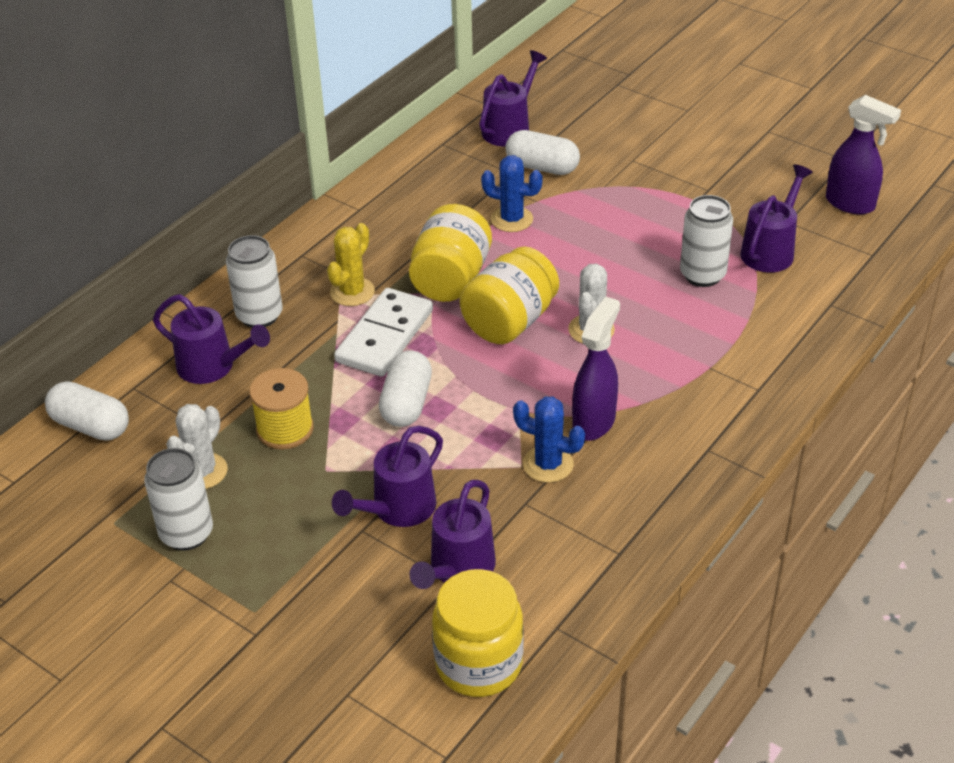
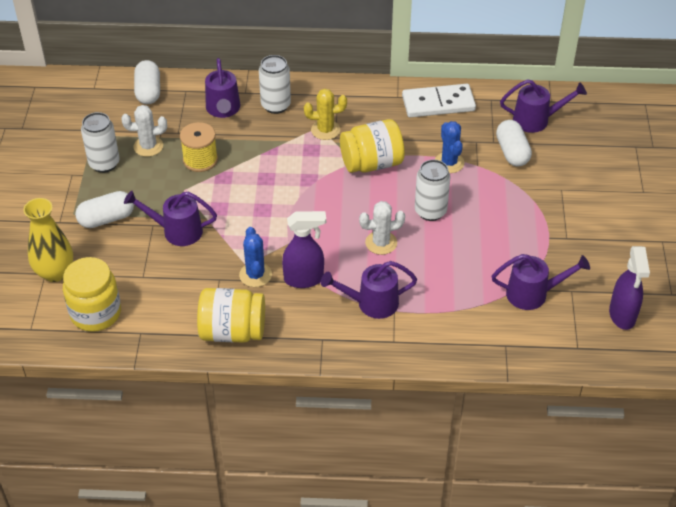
camera: 55 degrees right, 5 degrees up
(356, 681) = (55, 272): none -> yellow vase
(384, 336) = (301, 160): white domino -> white domino (438, 103)
(406, 403) = (256, 195): white capsule -> white capsule (106, 219)
(457, 570) = (152, 275): purple watering can -> purple watering can (371, 303)
(510, 321) = (357, 205): yellow jar -> yellow jar (232, 331)
(702, 275) = (477, 271): white can -> white can (430, 211)

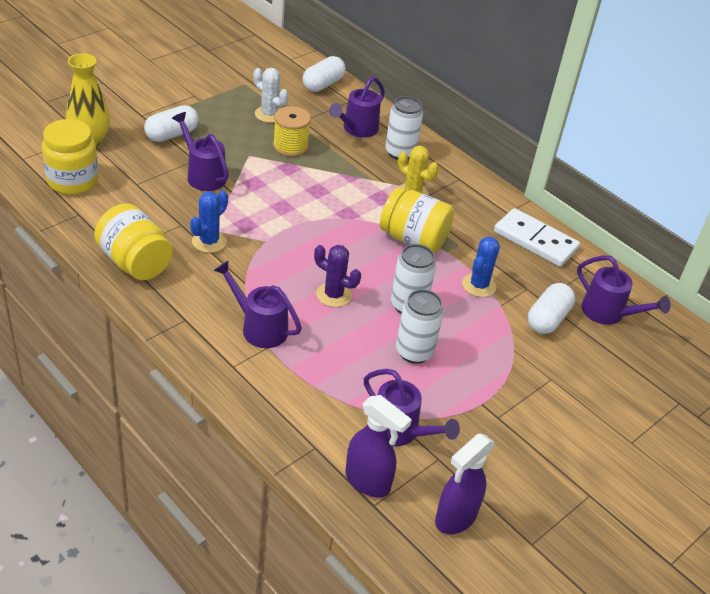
camera: 40 degrees right, 5 degrees down
(104, 163) = (224, 104): white can -> white can (414, 352)
(106, 219) = (172, 135): white capsule -> white capsule turned 60 degrees counterclockwise
(304, 279) = (238, 272): purple spray bottle -> purple spray bottle (368, 482)
(381, 243) = (333, 295): white cactus -> purple cactus

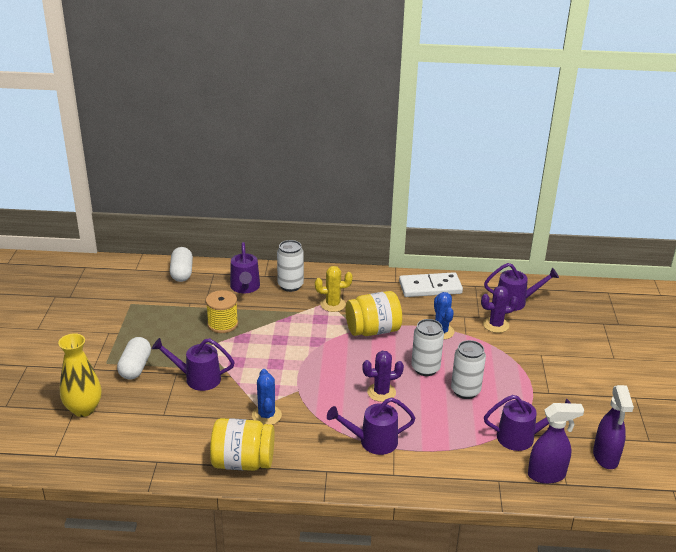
camera: 40 degrees left, 10 degrees down
(73, 181) = (117, 444): yellow jar -> none
(269, 114) = (178, 313): white cactus -> none
(548, 319) = (496, 325): white capsule -> purple cactus

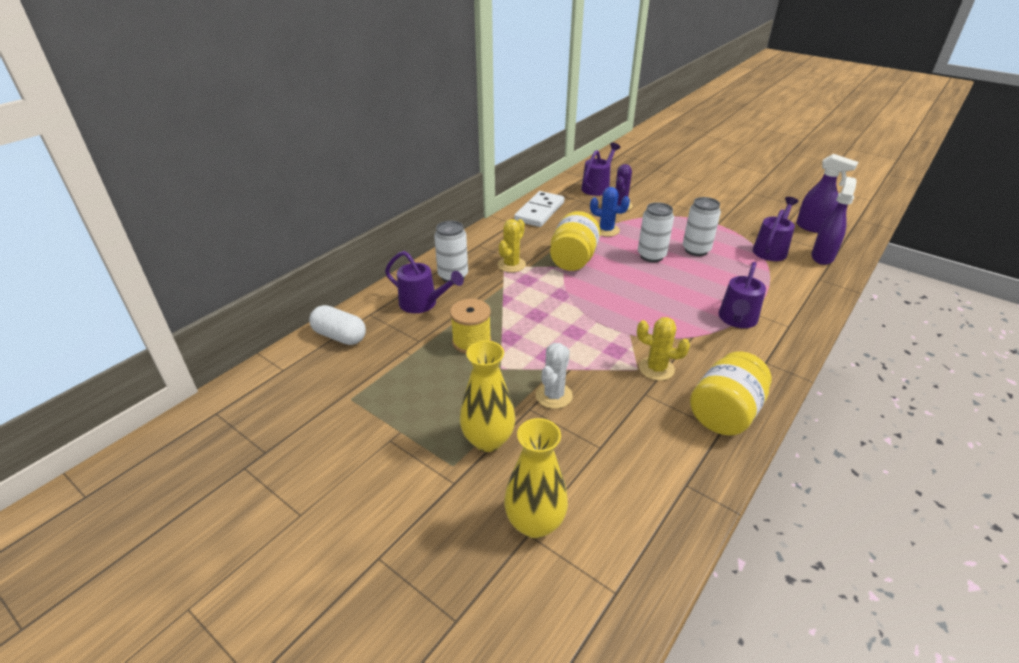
camera: 55 degrees left, 5 degrees up
(135, 367) = (488, 440): white capsule -> yellow vase
(197, 378) = (553, 395): purple watering can -> white cactus
(266, 415) = (656, 368): blue cactus -> yellow cactus
(381, 392) = (668, 289): purple cactus -> none

